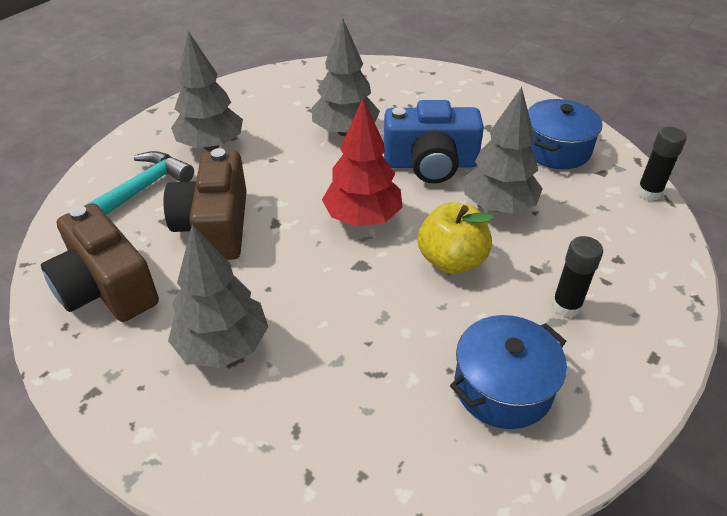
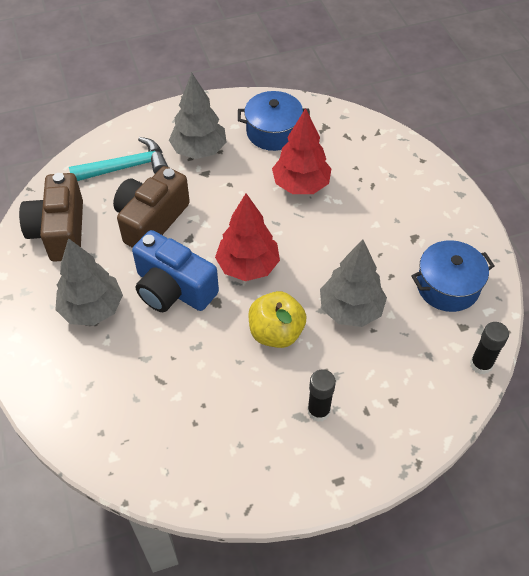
camera: 35 degrees right, 10 degrees up
(345, 131) = (301, 185): grey tree -> red tree
(430, 164) = (336, 247): blue camera -> blue camera (173, 289)
(503, 387) = (223, 436): blue pot -> blue pot (273, 132)

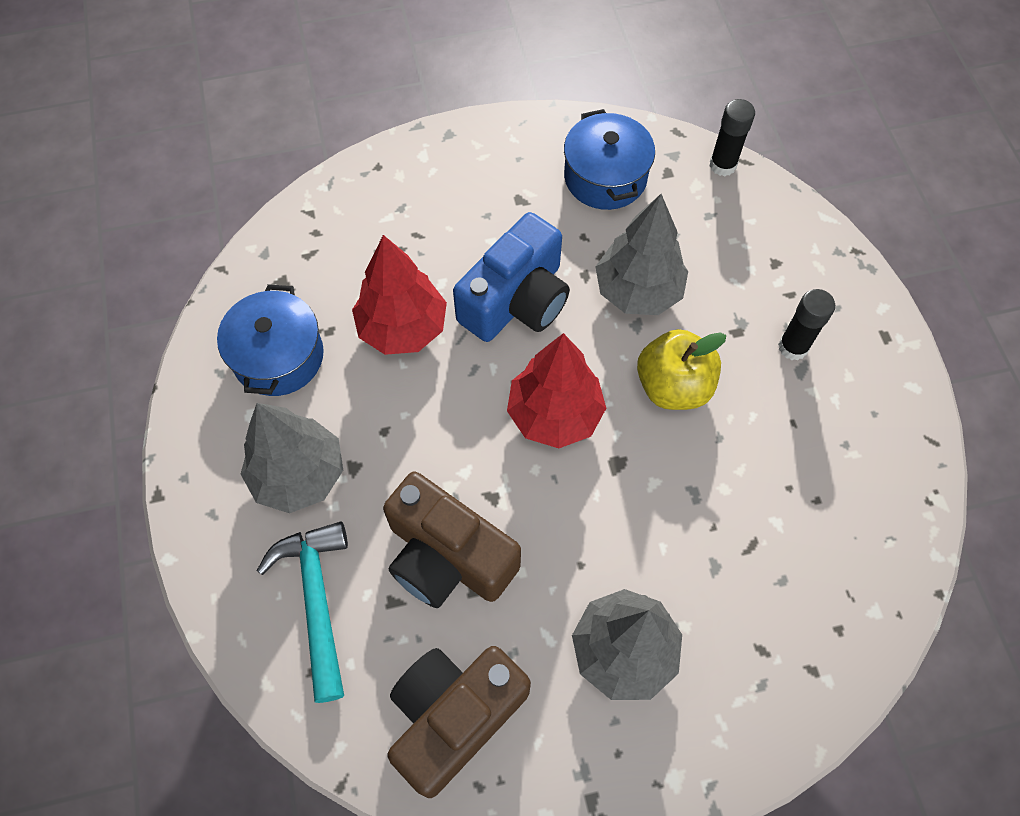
camera: 85 degrees left, 10 degrees up
(60, 231) = (454, 716): brown camera -> brown camera turned 135 degrees clockwise
(173, 289) = (590, 524): blue camera -> blue camera (516, 300)

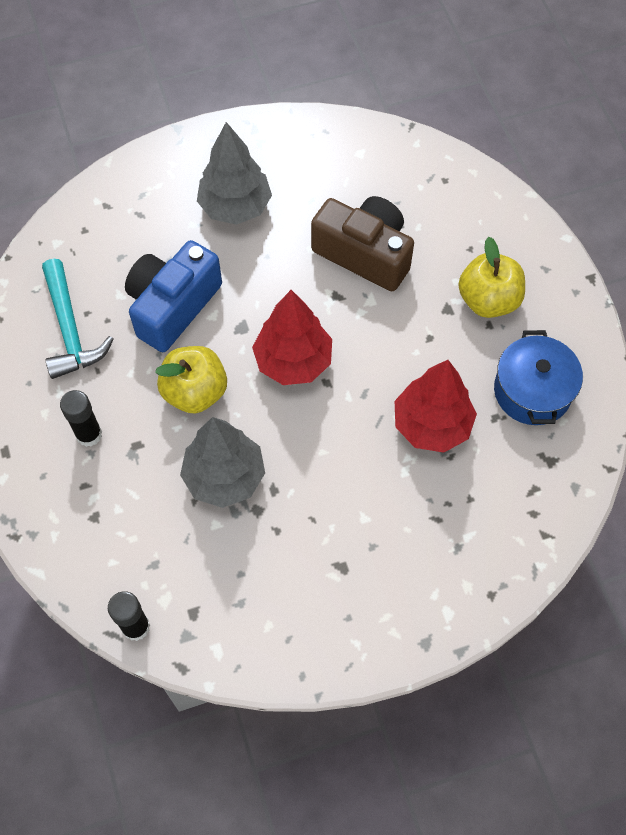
camera: 175 degrees right, 0 degrees up
(299, 475) = (488, 300): grey tree -> yellow apple
(317, 600) = (452, 220): turquoise hammer -> turquoise hammer (70, 330)
(454, 716) = (346, 163): brown camera -> none
(516, 300) = (334, 458): blue camera -> blue camera (172, 306)
(605, 177) = (257, 601): blue pot -> none

